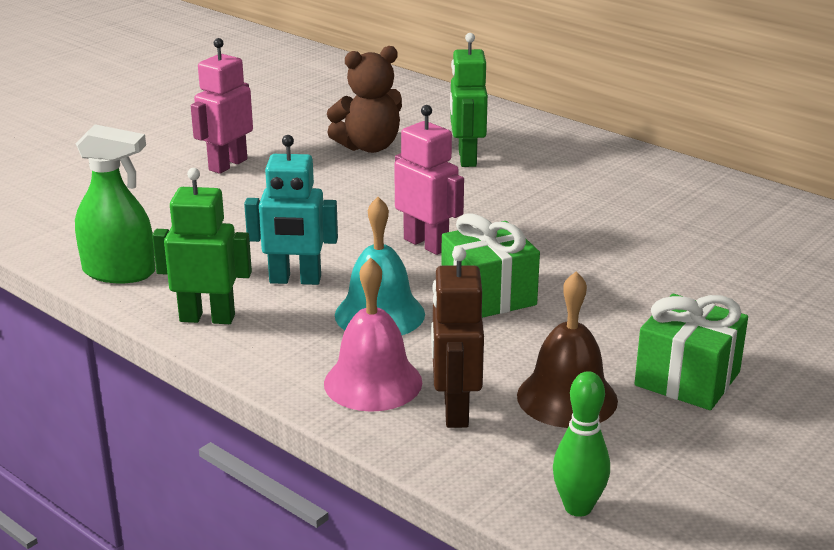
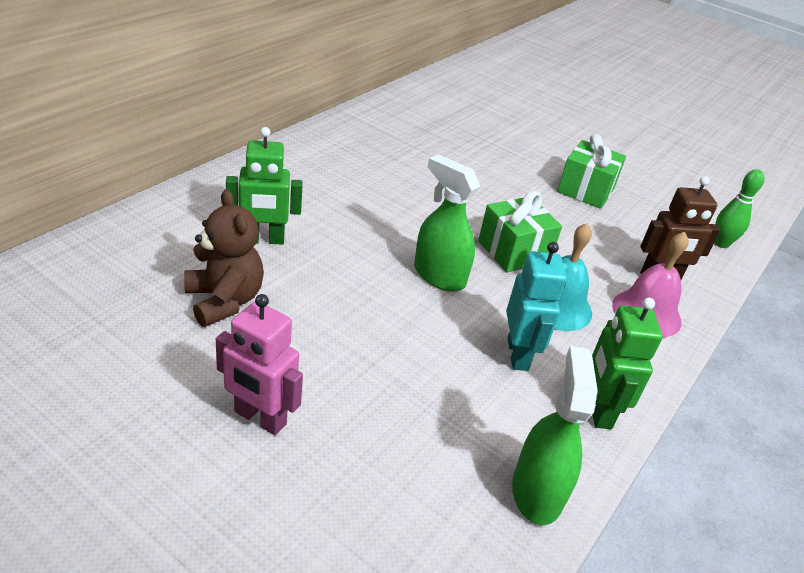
camera: 100 degrees left, 10 degrees up
(426, 244) = (439, 275): pink robot -> green spray bottle
(567, 398) = (624, 234): brown bell -> none

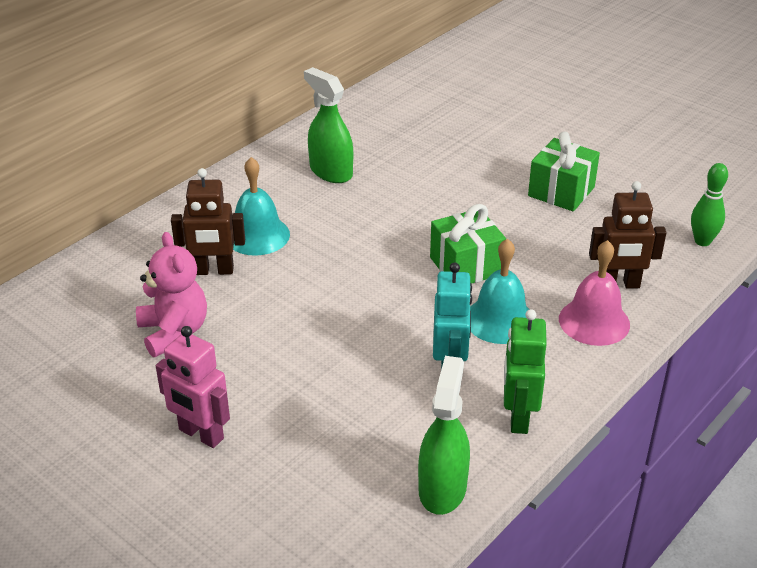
camera: 10 degrees right, 0 degrees up
(224, 301) = (174, 332): brown teddy bear -> pink teddy bear
(263, 240) = (213, 271): green robot -> brown robot
(306, 208) = (257, 235): none -> turquoise bell
(439, 275) = (383, 296): green spray bottle -> green spray bottle (331, 171)

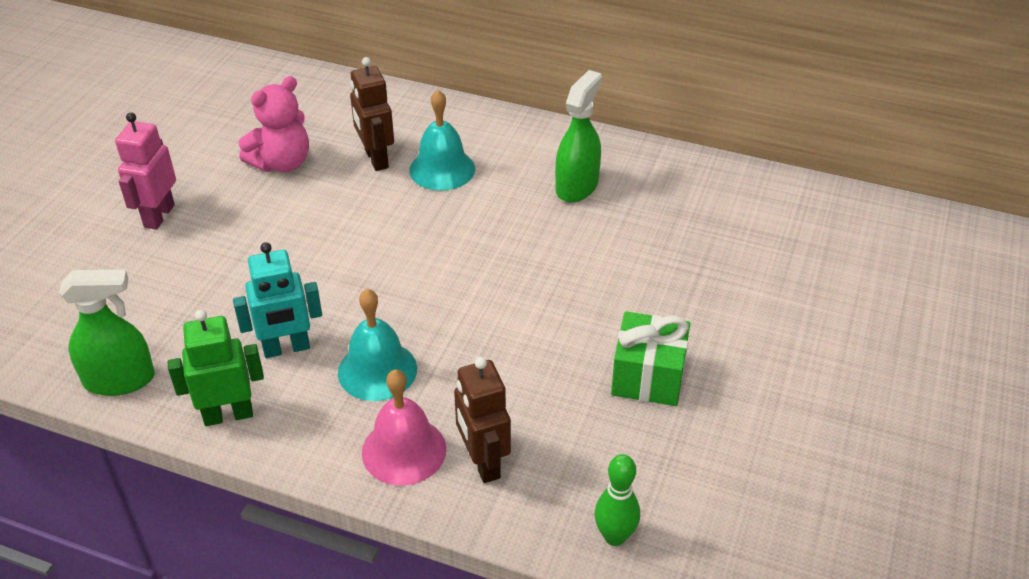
camera: 70 degrees right, 5 degrees up
(466, 266) = (459, 324): green gift -> none

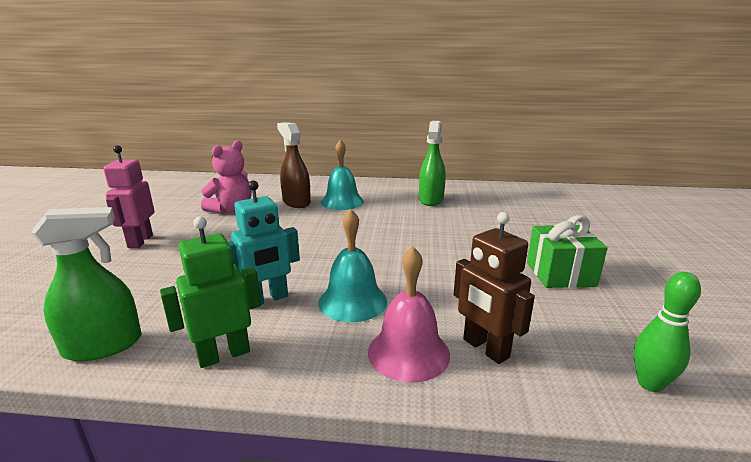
camera: 15 degrees left, 20 degrees down
(376, 159) = (296, 202): brown robot -> brown spray bottle

